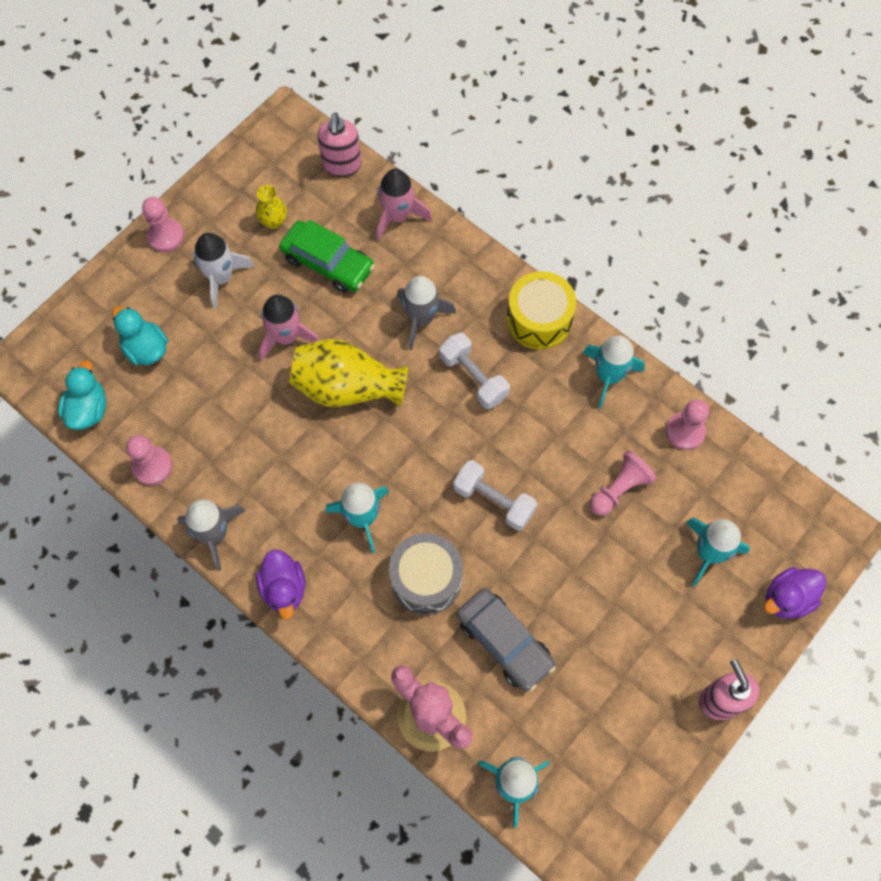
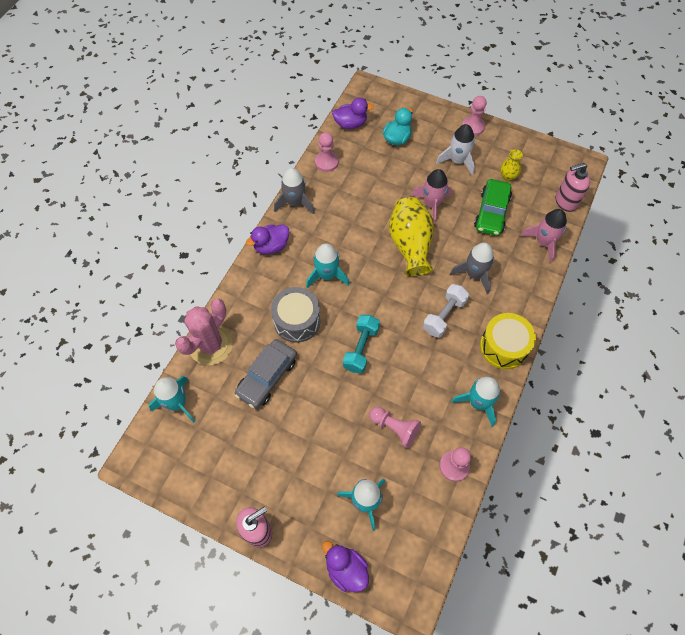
camera: 75 degrees right, 5 degrees down
(88, 409) = (350, 124): turquoise duck -> purple duck
(494, 501) = (361, 348): white dumbbell -> turquoise dumbbell

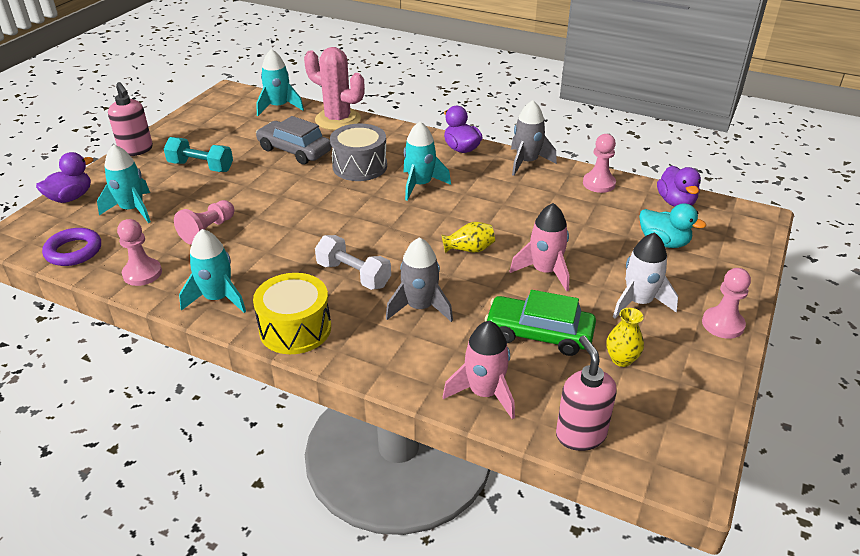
camera: 90 degrees right, 25 degrees down
(361, 348) = (317, 208): turquoise dumbbell -> turquoise dumbbell (201, 166)
(410, 245) = (469, 249): yellow vase -> yellow vase, size x0.49
(429, 534) = (74, 251): none -> purple ring

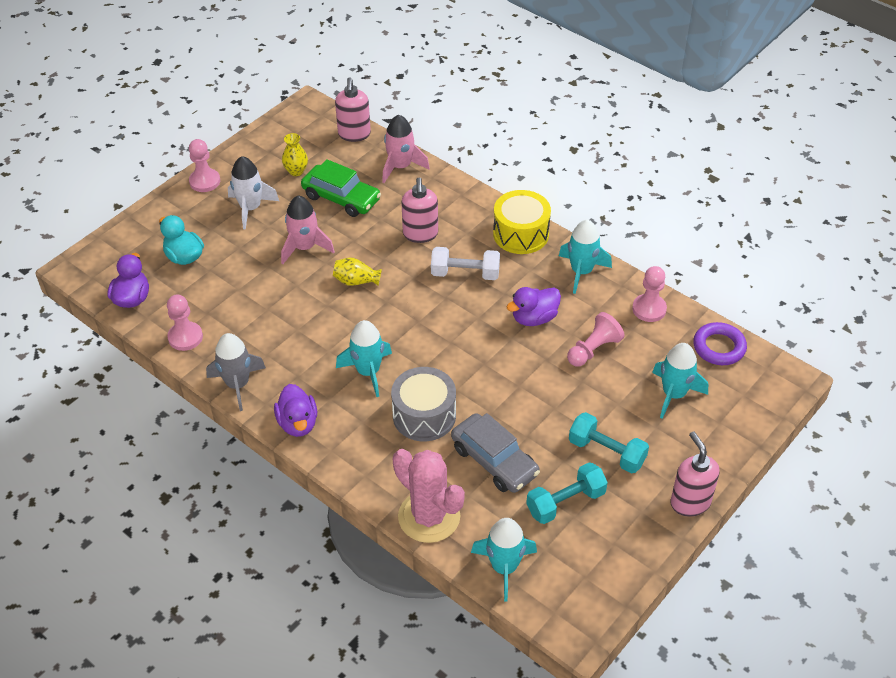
camera: 165 degrees left, 10 degrees up
(71, 197) = (745, 426): purple duck -> purple duck (534, 318)
(236, 138) = (565, 502): none -> turquoise dumbbell
(353, 275) = (465, 273): white dumbbell -> white dumbbell turned 45 degrees counterclockwise
(419, 307) = (420, 234): grey rocket -> pink soap dispenser

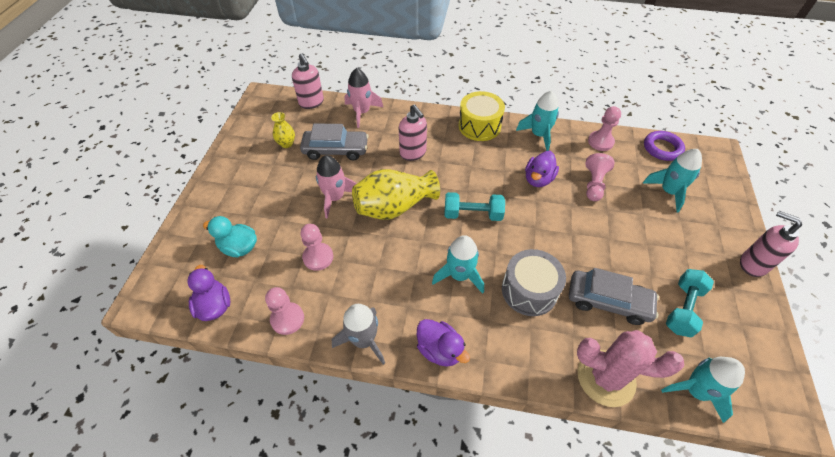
camera: 30 degrees left, 5 degrees up
(205, 181) = (217, 179): pink pawn -> pink pawn (318, 257)
(251, 208) = (270, 185): white rocket -> none
(341, 198) = (335, 150): green car -> grey car
(356, 281) = (394, 207): yellow vase -> yellow vase, size x2.05
(465, 273) = (466, 168): white dumbbell -> none
(606, 452) = (670, 254): turquoise dumbbell -> turquoise dumbbell (473, 214)

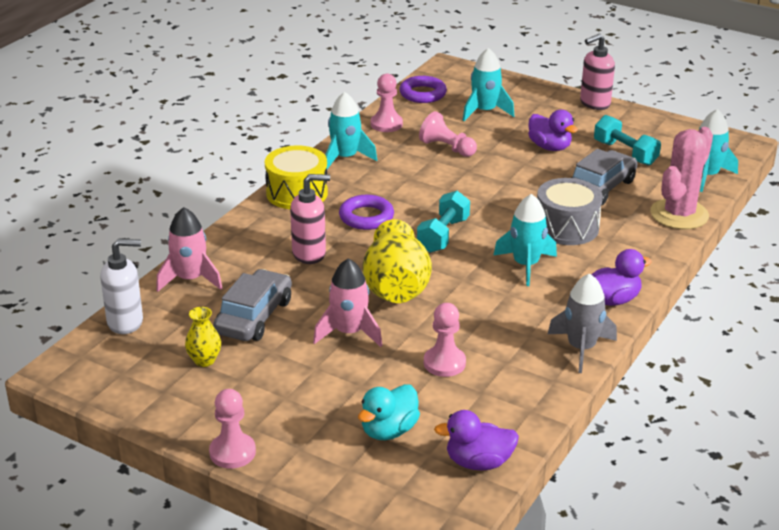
camera: 70 degrees left, 20 degrees down
(287, 319) = (527, 401): pink pawn -> pink pawn (232, 452)
(311, 103) = (126, 322): pink soap dispenser -> white soap dispenser
(471, 167) = (366, 217): none -> purple ring
(538, 179) = (417, 179): purple duck -> purple duck (549, 147)

